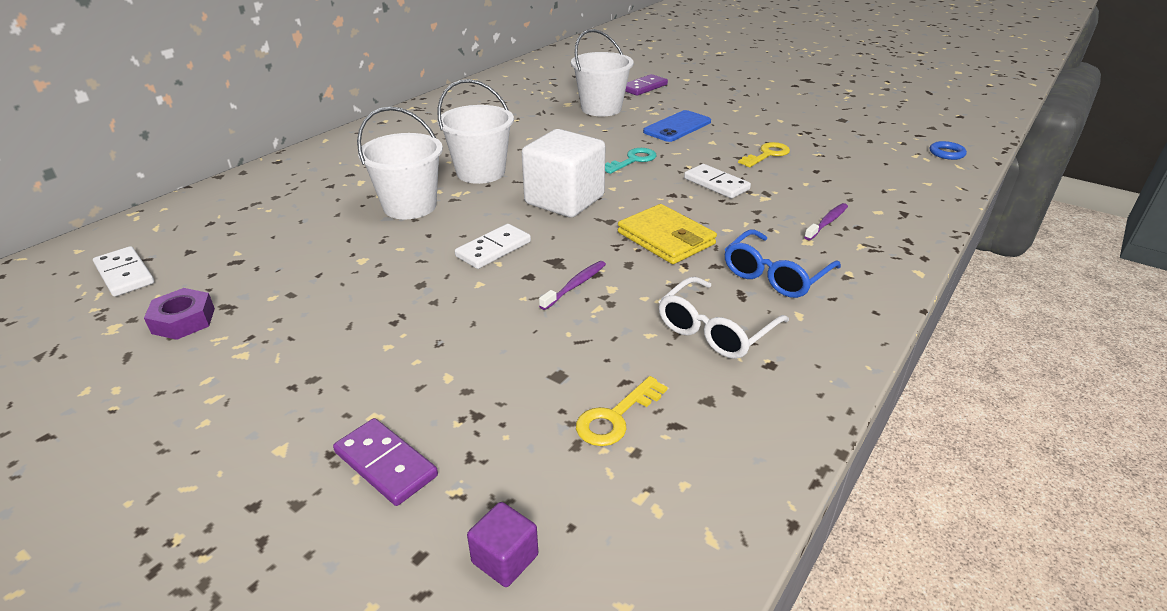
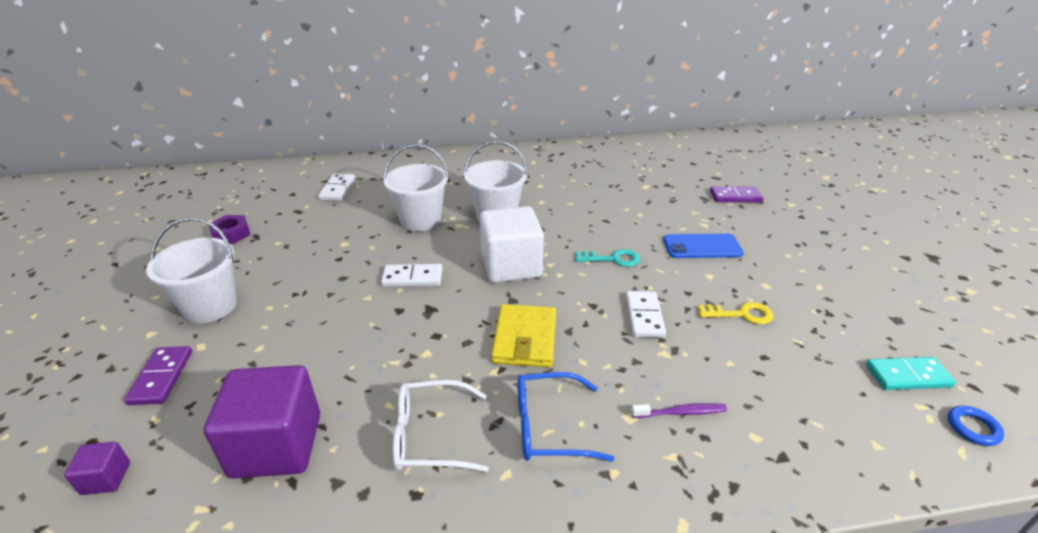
camera: 45 degrees right, 0 degrees up
(124, 274) = (253, 193): white domino -> white domino (337, 189)
(575, 285) = (410, 335): purple toothbrush -> none
(601, 108) = (665, 201): white bucket -> white bucket (210, 306)
(615, 417) = (277, 445): yellow key -> purple cube
(889, 144) = (907, 376): none -> turquoise domino

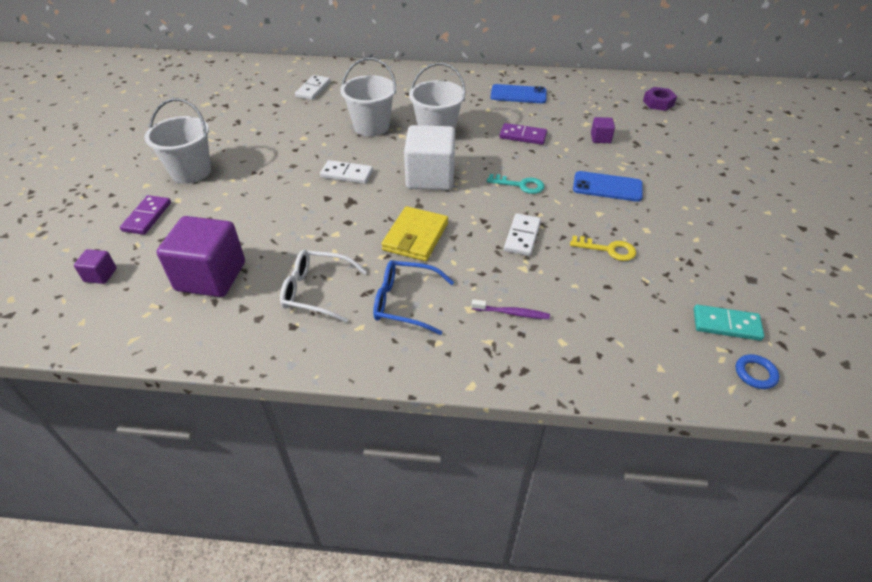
camera: 15 degrees right, 10 degrees up
(231, 234) = (220, 117): purple nut -> purple nut (658, 103)
(564, 167) = (518, 94): none -> blue phone
(667, 198) = (600, 138): none -> purple cube
(735, 197) = (668, 146): purple domino -> purple domino (523, 136)

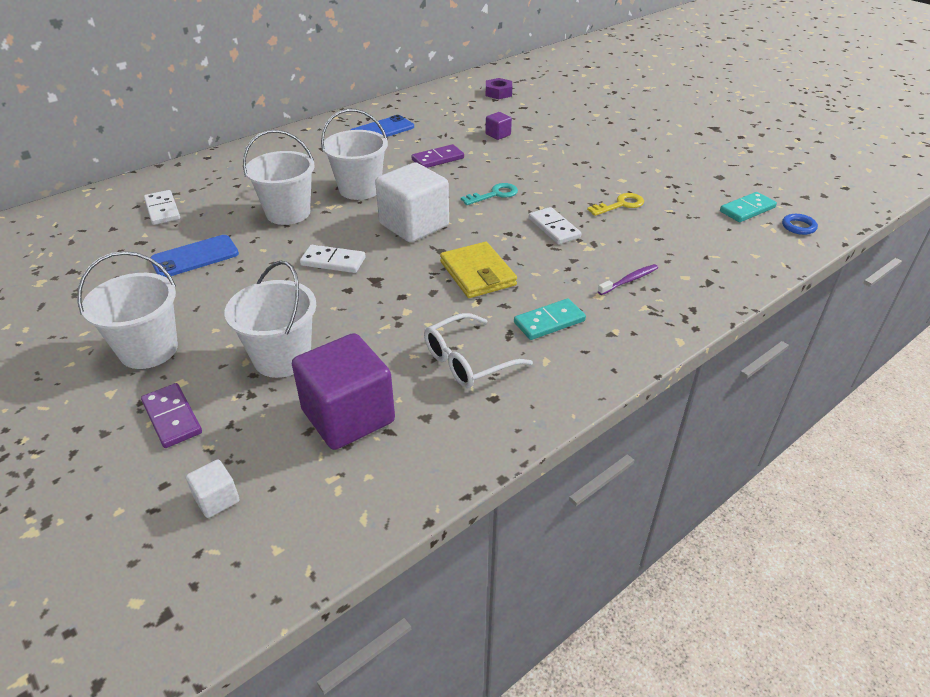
camera: 45 degrees left, 5 degrees down
(100, 275) = (217, 499): purple cube -> white cube
(234, 218) = (282, 358): none -> white bucket
(346, 174) = (333, 261): white domino -> white domino turned 45 degrees clockwise
(405, 302) = (549, 322): blue glasses -> turquoise domino
(607, 187) = (555, 165): blue phone -> blue phone (195, 257)

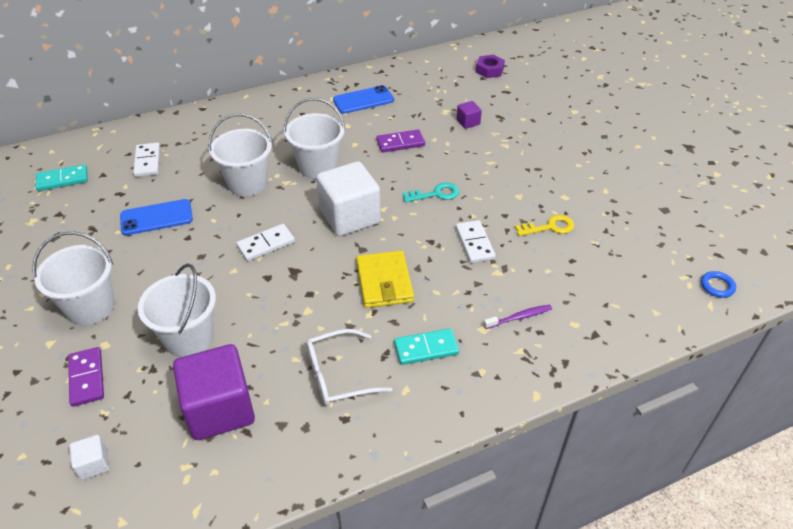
camera: 15 degrees right, 5 degrees up
(333, 261) = (266, 244): white domino -> white domino turned 60 degrees counterclockwise
(747, 209) = (674, 255): turquoise domino -> turquoise domino (62, 179)

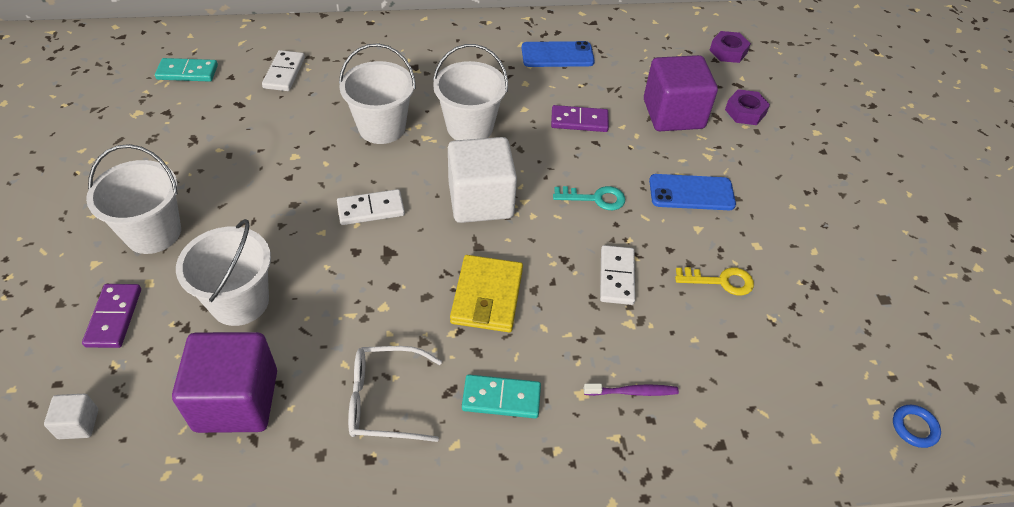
camera: 15 degrees right, 5 degrees up
(156, 218) = (266, 144): blue phone -> blue phone (691, 193)
(468, 122) = (673, 114): purple cube -> purple cube, size x2.26
(519, 109) = (745, 112): none -> purple nut

